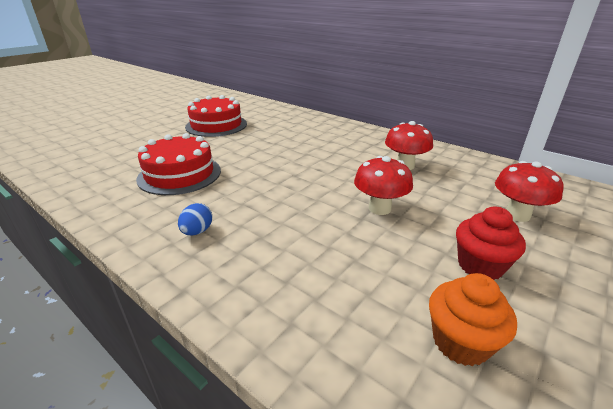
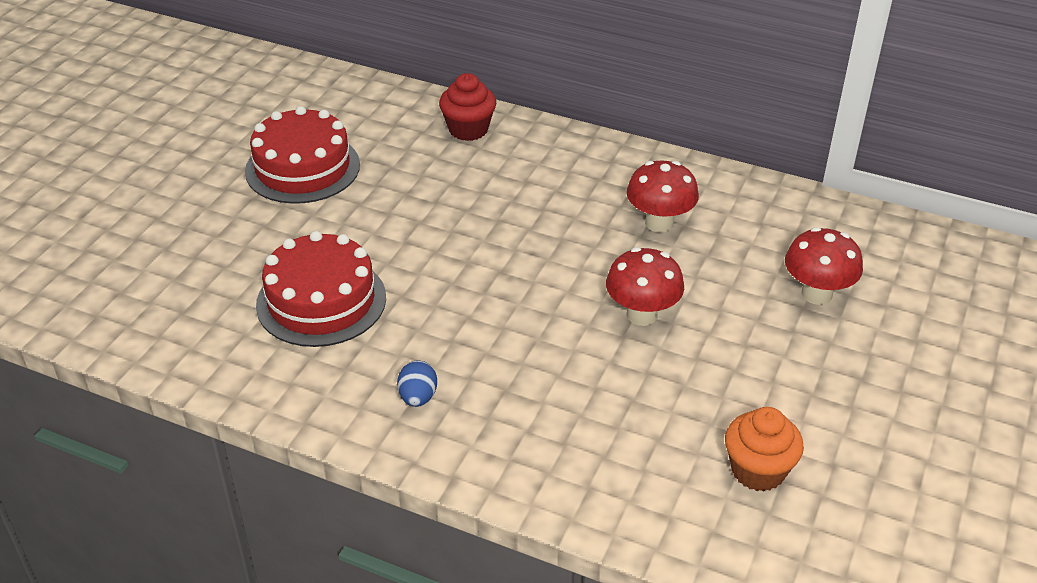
camera: 15 degrees left, 10 degrees up
(480, 266) = (773, 380): red cupcake -> red cupcake (468, 129)

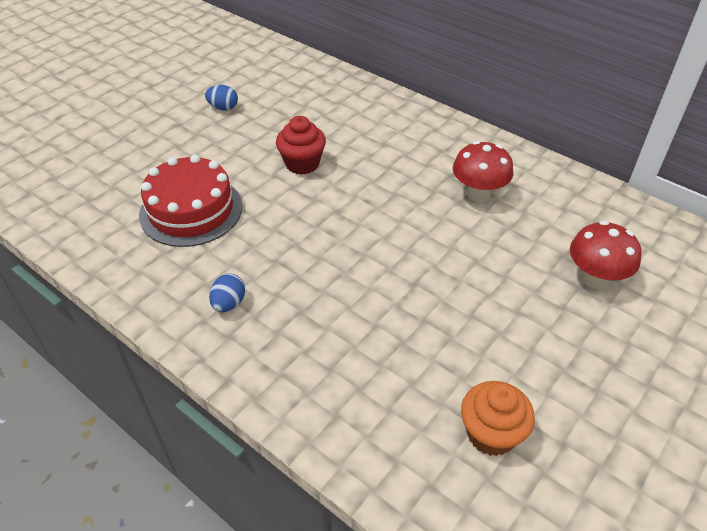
camera: 15 degrees right, 5 degrees up
(302, 168) = (223, 108): red cake -> blue egg
(468, 129) = (355, 98): red cupcake -> red cupcake (302, 164)
(642, 315) = (437, 268): red mushroom -> none

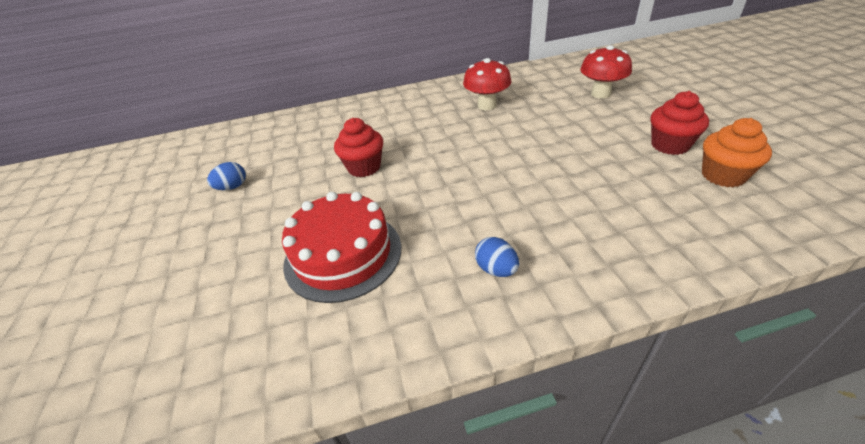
camera: 50 degrees left, 5 degrees down
(521, 373) = (670, 145): none -> red cupcake

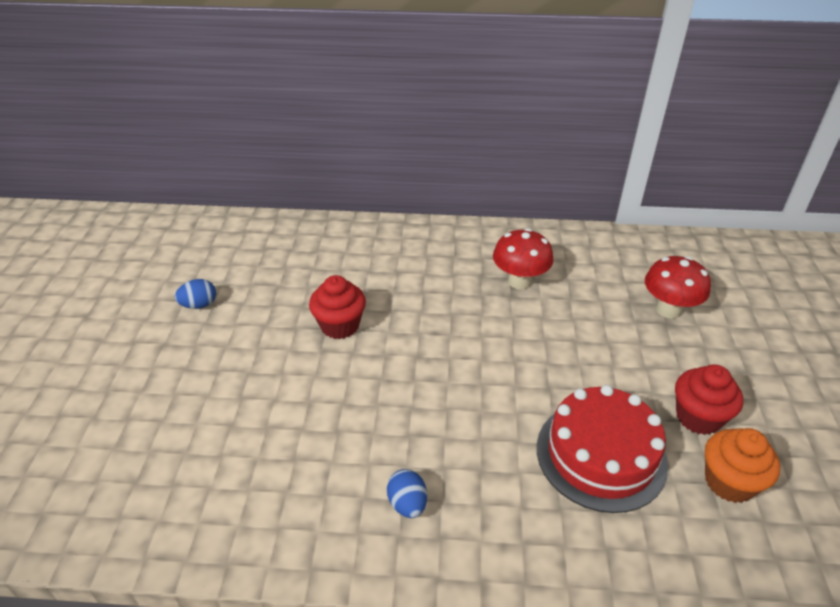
camera: 15 degrees right, 0 degrees up
(343, 254) = (271, 429): red cake -> red cake (601, 455)

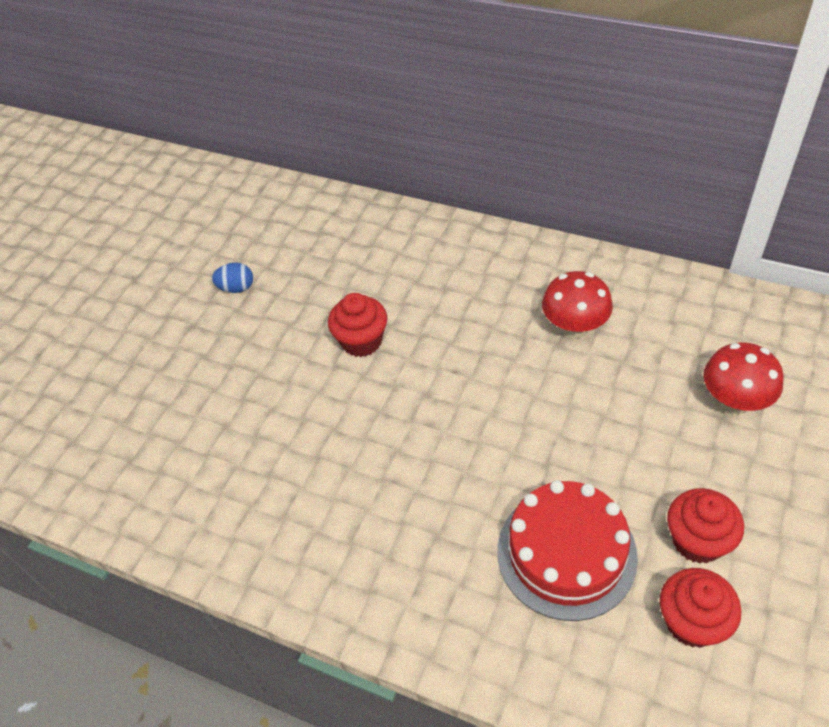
camera: 25 degrees right, 10 degrees up
(407, 504) = (353, 549): blue egg -> none
(729, 482) = (692, 622): orange cupcake -> red cupcake

